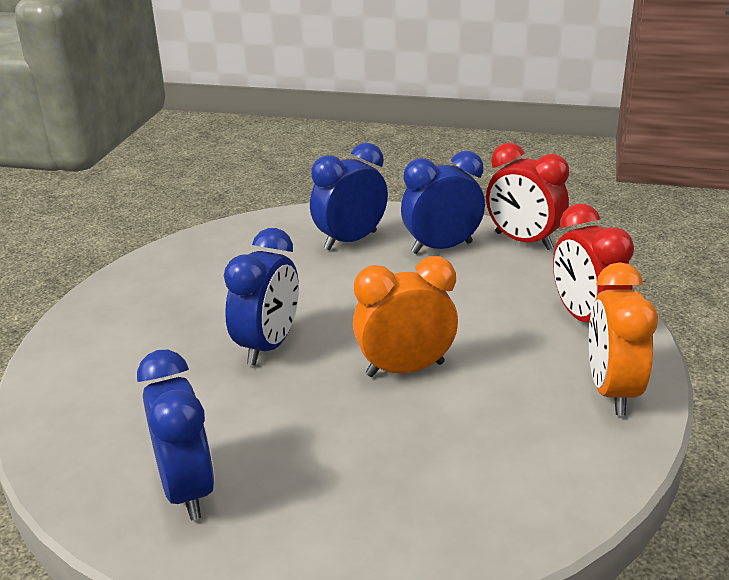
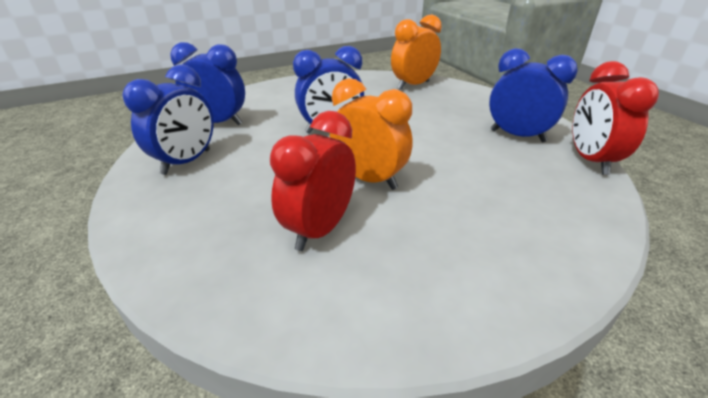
camera: 50 degrees right, 5 degrees up
(350, 241) = (466, 108): blue clock -> blue clock (219, 123)
(585, 319) = (551, 231): red clock -> red clock (320, 229)
(612, 391) = (478, 290): orange clock -> orange clock (413, 85)

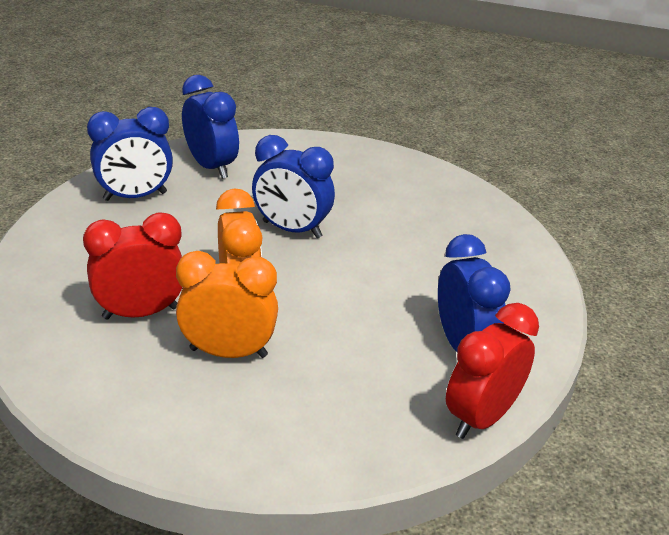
camera: 40 degrees right, 0 degrees up
(413, 85) = (477, 221): orange clock -> orange clock (228, 352)

